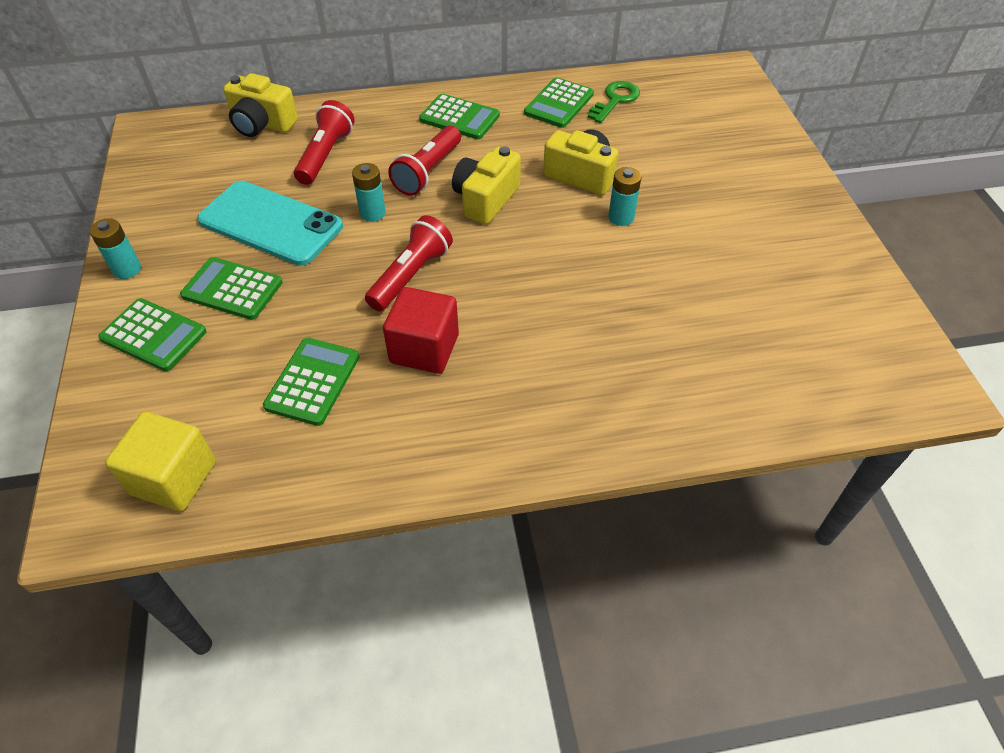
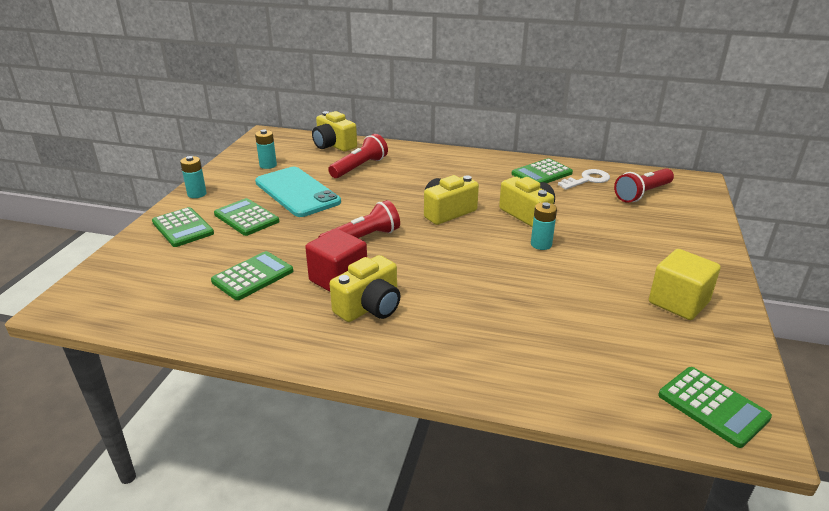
camera: 25 degrees right, 20 degrees down
(174, 478) = (130, 300): yellow cube -> yellow cube (678, 302)
(372, 213) = (364, 202): turquoise battery -> turquoise battery (268, 165)
(428, 172) = (419, 189): red flashlight -> red flashlight (642, 194)
(459, 118) = (463, 167): green calculator -> green calculator (713, 406)
(488, 376) = (369, 307): none -> yellow camera
(615, 100) = (587, 180): green key -> white key

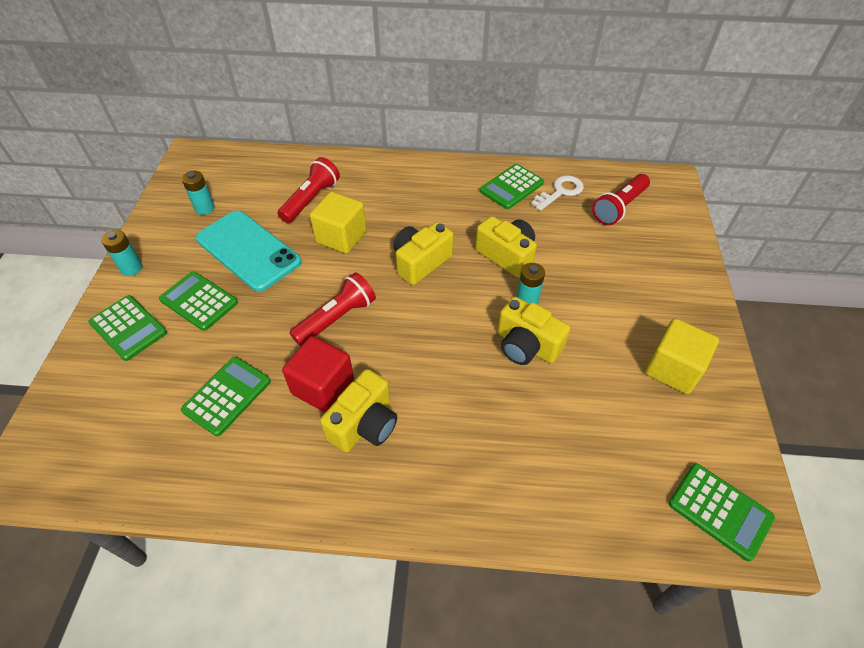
camera: 10 degrees left, 20 degrees up
(333, 145) = (274, 164): yellow camera -> yellow camera (526, 345)
(380, 191) = (341, 237): none -> yellow cube

